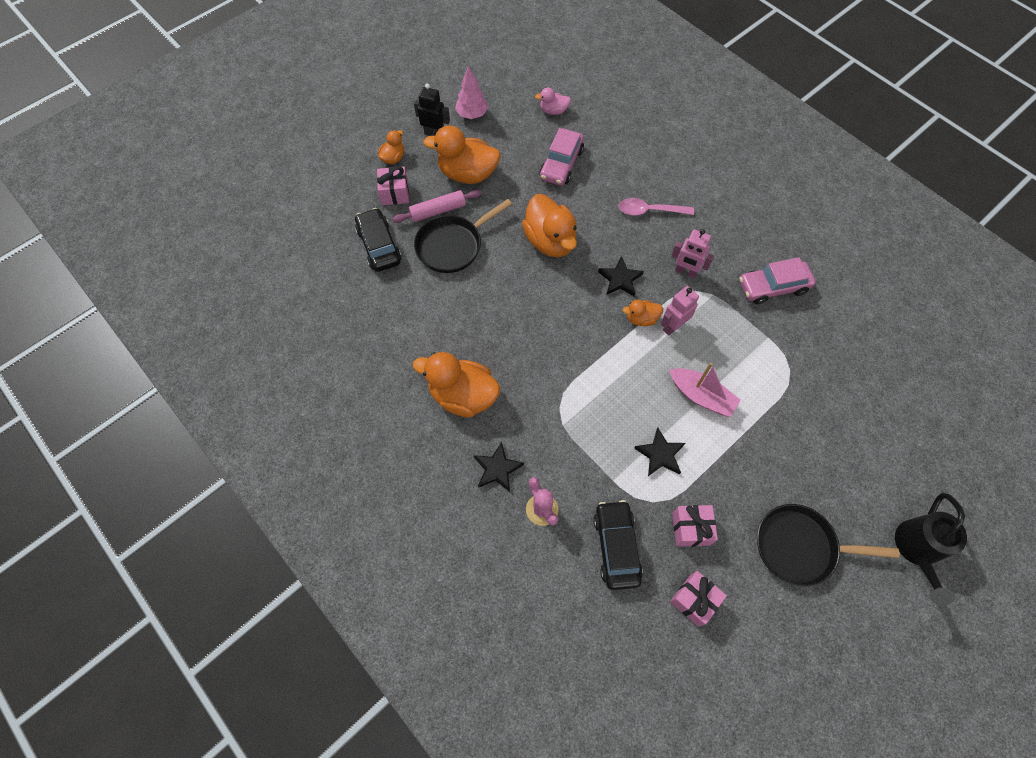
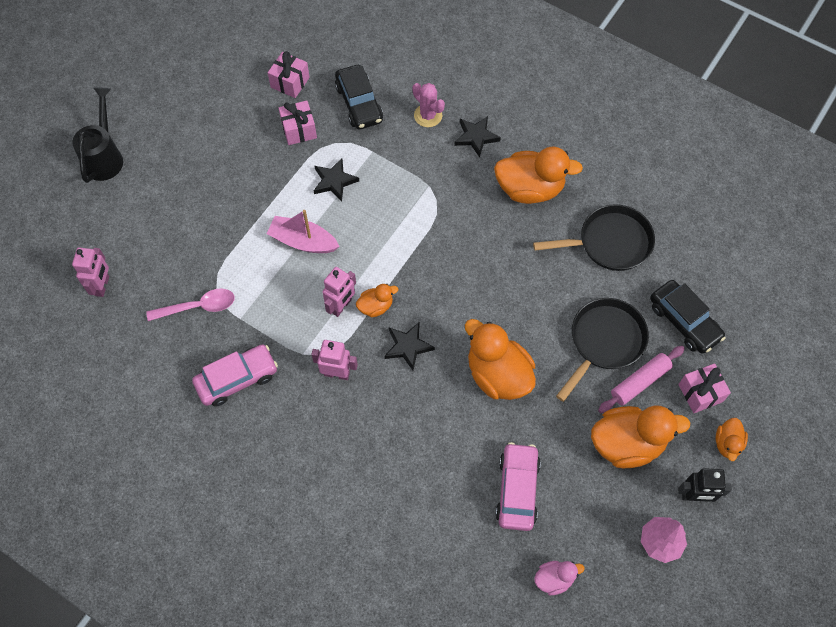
camera: 165 degrees right, 0 degrees up
(650, 211) = (391, 446): pink spoon -> pink spoon (198, 307)
(800, 547) = (204, 137): black pan -> black pan (609, 242)
(903, 398) = (102, 286): none -> pink robot

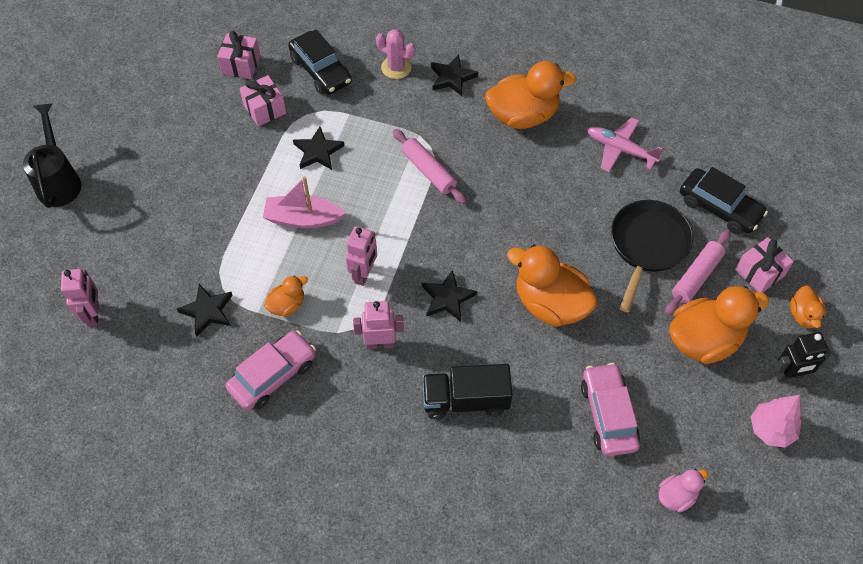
camera: 15 degrees left, 5 degrees down
(198, 307) = (207, 311): pink spoon -> black star
(376, 306) = (401, 266): orange duck -> orange duck (287, 305)
(395, 444) = (465, 400): none -> black truck
(427, 223) = (429, 171): none -> pink rolling pin
(609, 242) = (620, 149): black pan -> pink plane

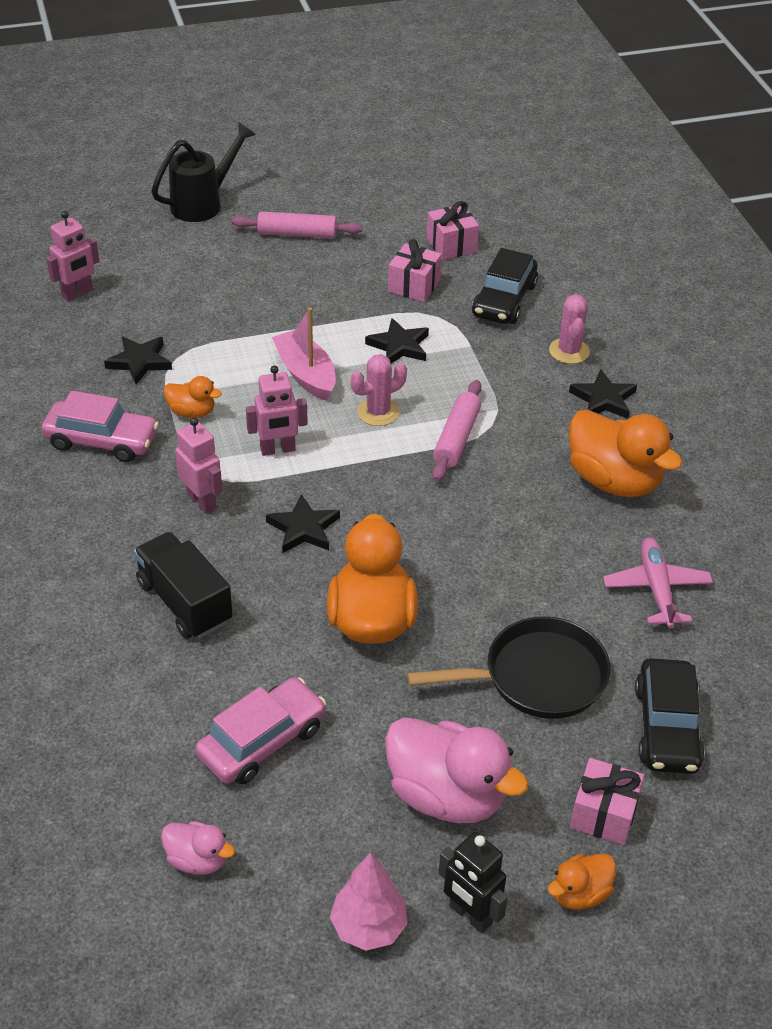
camera: 55 degrees right, 15 degrees down
(372, 199) = (378, 412): none -> pink cactus
(696, 277) = (535, 747): pink rolling pin -> pink rolling pin (297, 234)
(704, 340) = (447, 795): orange duck -> pink duck

